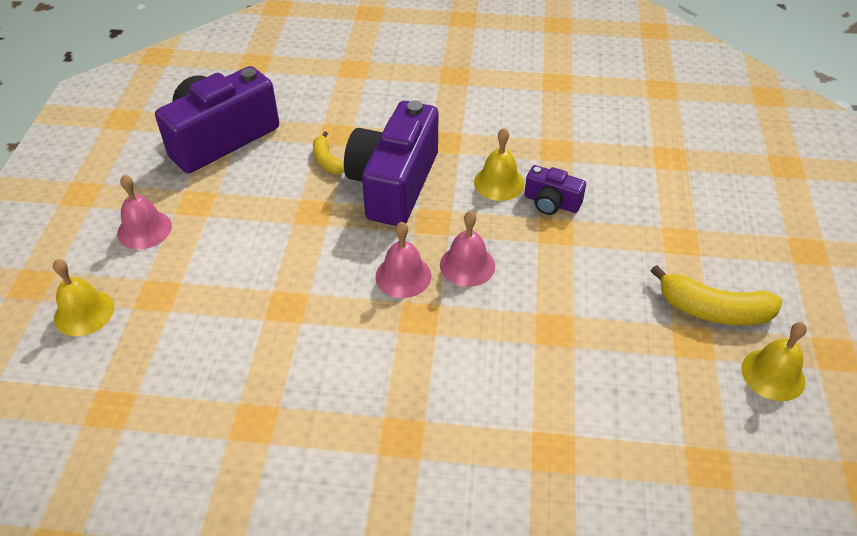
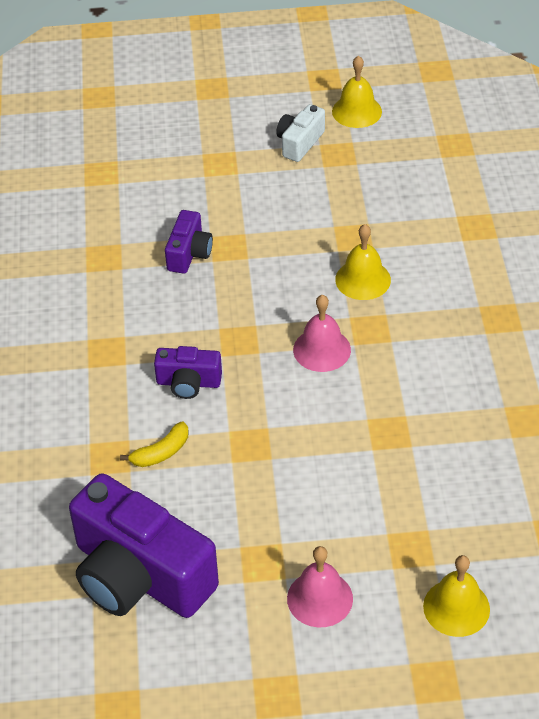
camera: 100 degrees left, 0 degrees up
(394, 184) = (188, 383): purple camera -> purple camera, size x0.48
(467, 265) = (293, 304): pink bell -> none
(499, 183) = (167, 296): yellow bell -> yellow bell (363, 279)
(713, 310) = (299, 143): yellow banana -> white camera

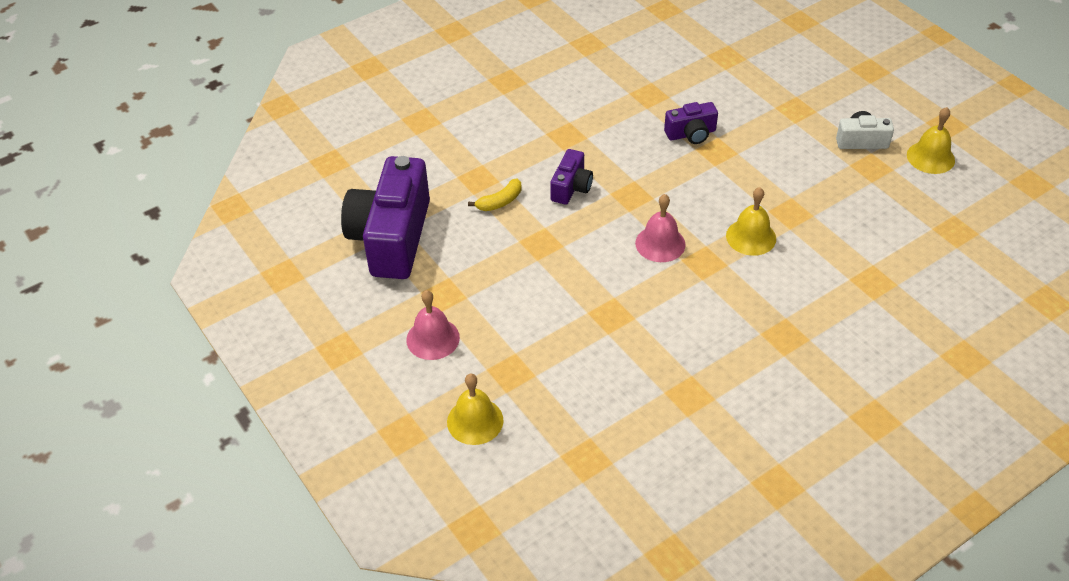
camera: 60 degrees right, 0 degrees up
(161, 452) = (500, 202): yellow banana -> yellow banana turned 60 degrees counterclockwise
(188, 383) = (571, 187): purple camera -> purple camera turned 135 degrees counterclockwise

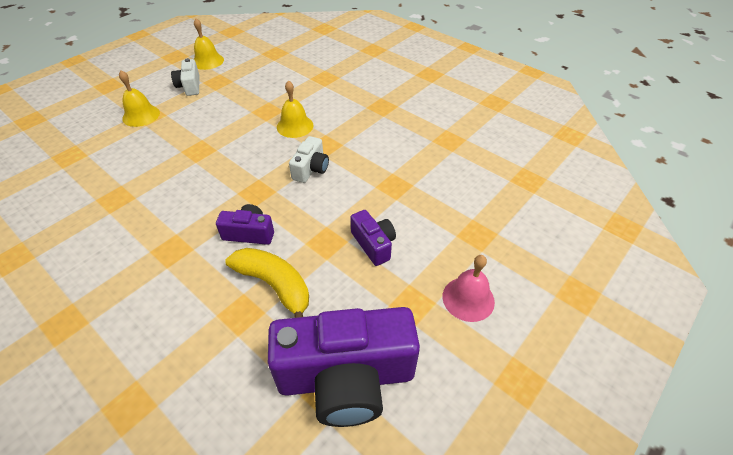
camera: 105 degrees left, 0 degrees up
(475, 421) = (535, 247): yellow bell -> yellow bell (141, 115)
(500, 202) = (275, 285): yellow banana -> yellow banana, size x1.75
(660, 243) = (311, 169): pink bell -> white camera
(691, 134) = (176, 166): purple camera -> purple camera (374, 244)

